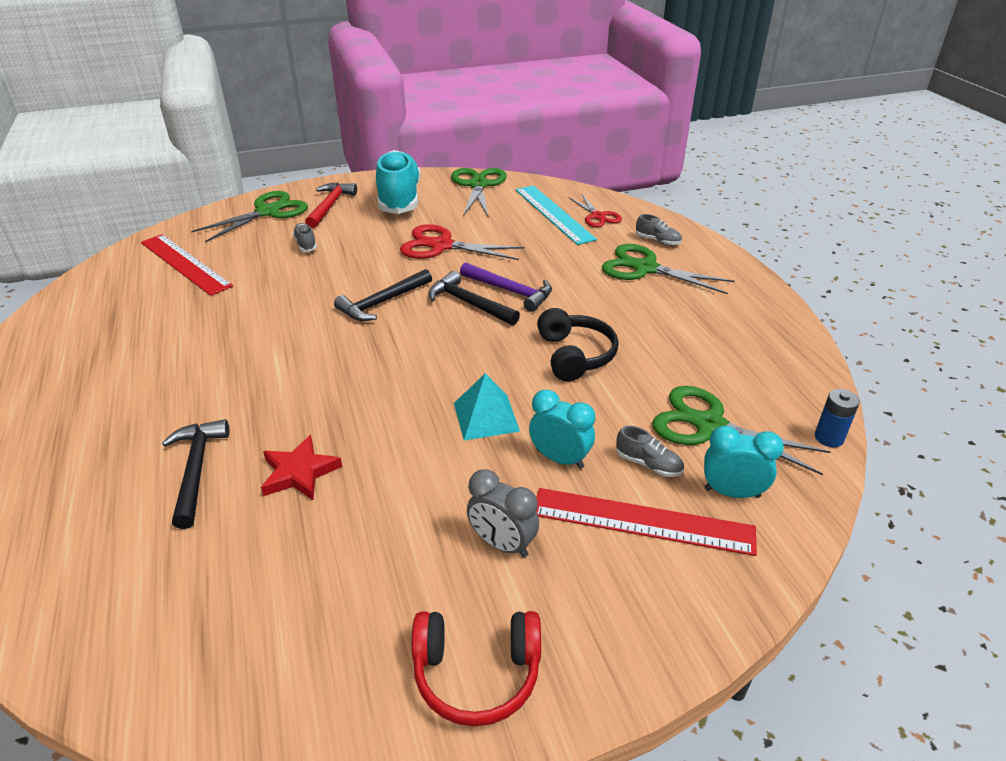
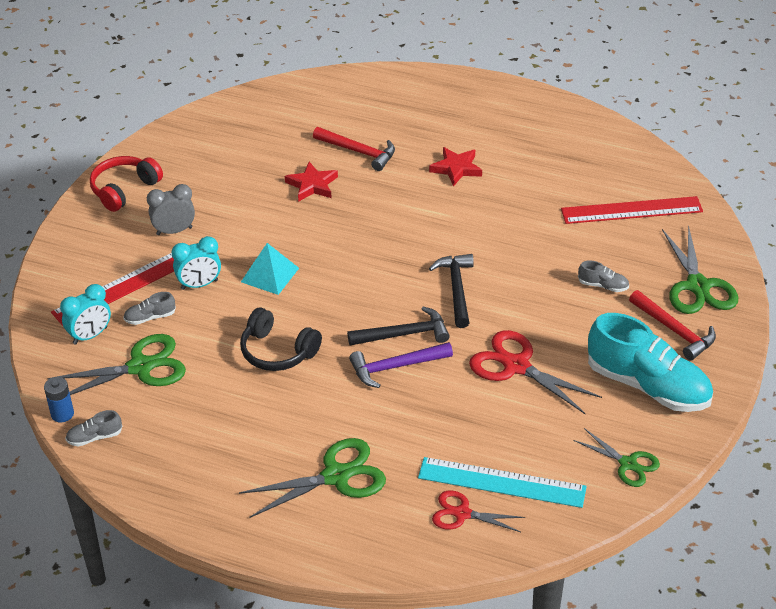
camera: 130 degrees right, 5 degrees up
(182, 380) = (456, 168): none -> red star
(197, 470) = (358, 152): black hammer -> red hammer
(441, 246) = (516, 366): red scissors -> red scissors turned 105 degrees counterclockwise
(478, 185) = (628, 464): green scissors -> green scissors, size x0.62
(658, 241) = (369, 523): grey shoe -> grey shoe (94, 437)

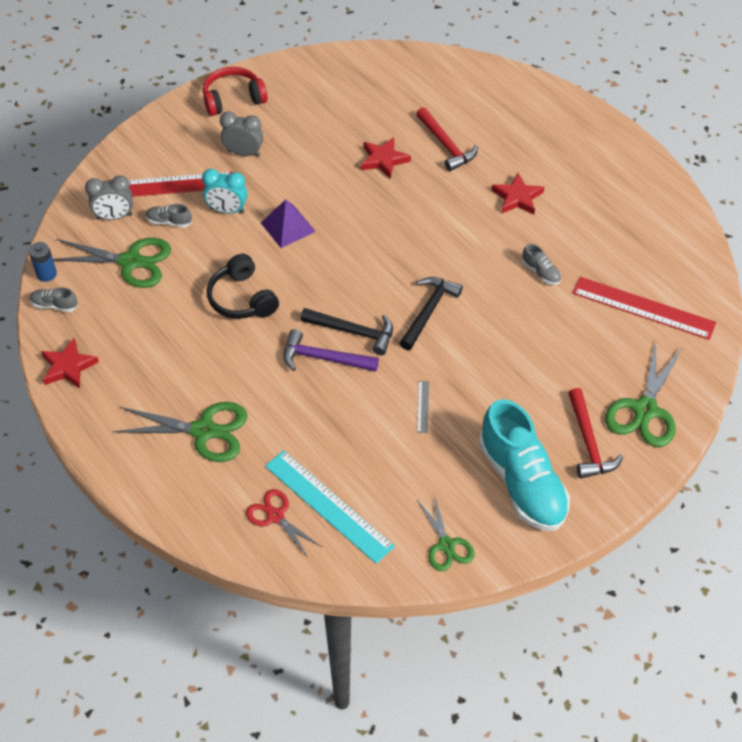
camera: 30 degrees right, 10 degrees up
(90, 335) = (114, 217): turquoise clock -> grey clock
(155, 483) = (68, 367): none -> red star
(270, 275) = (288, 227): turquoise pyramid -> purple pyramid
(516, 366) = (423, 406): red scissors -> grey ruler
(603, 286) = (558, 368): grey shoe -> grey shoe (541, 272)

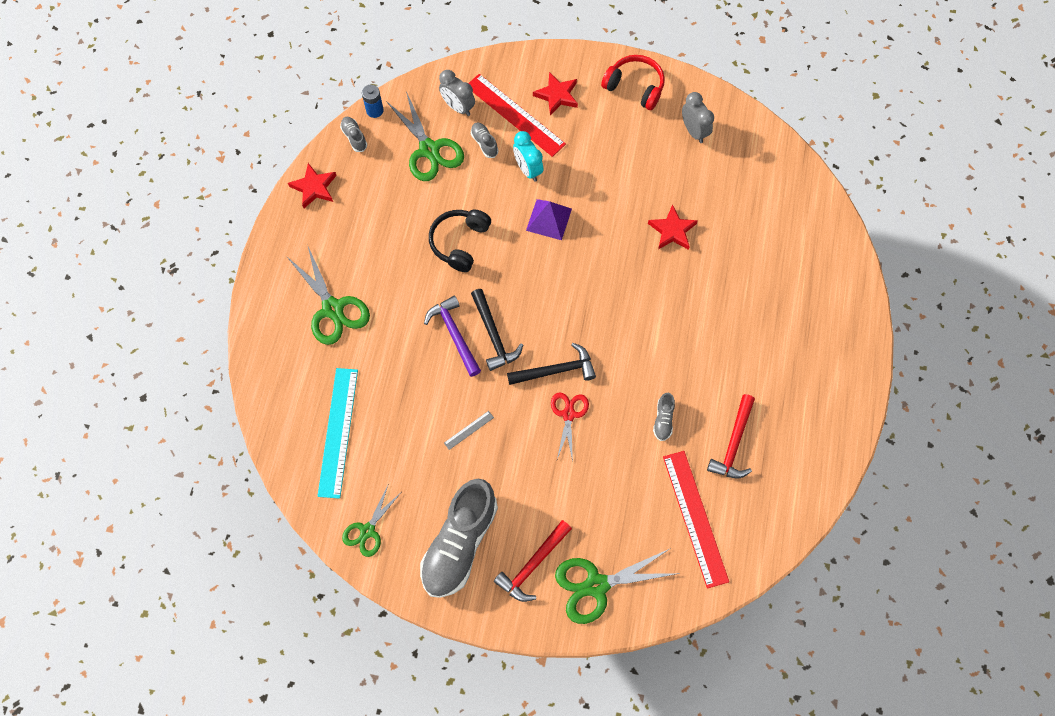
camera: 50 degrees right, 15 degrees up
(243, 153) = (590, 136): grey clock -> grey clock (694, 131)
(275, 516) = (304, 405): red scissors -> red scissors (568, 414)
(445, 145) = (728, 261): red hammer -> red hammer (733, 444)
(517, 197) = (723, 350): red star -> red star (557, 95)
(522, 482) = (459, 544): turquoise shoe -> grey shoe

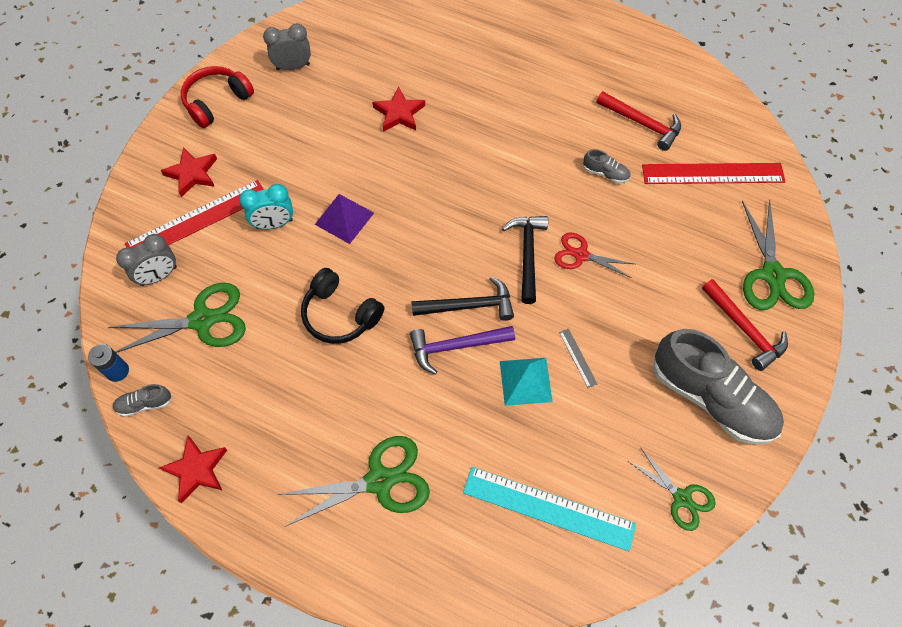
camera: 75 degrees left, 5 degrees down
(438, 394) = (525, 381): none -> turquoise pyramid
(484, 143) = (220, 259): grey shoe -> none

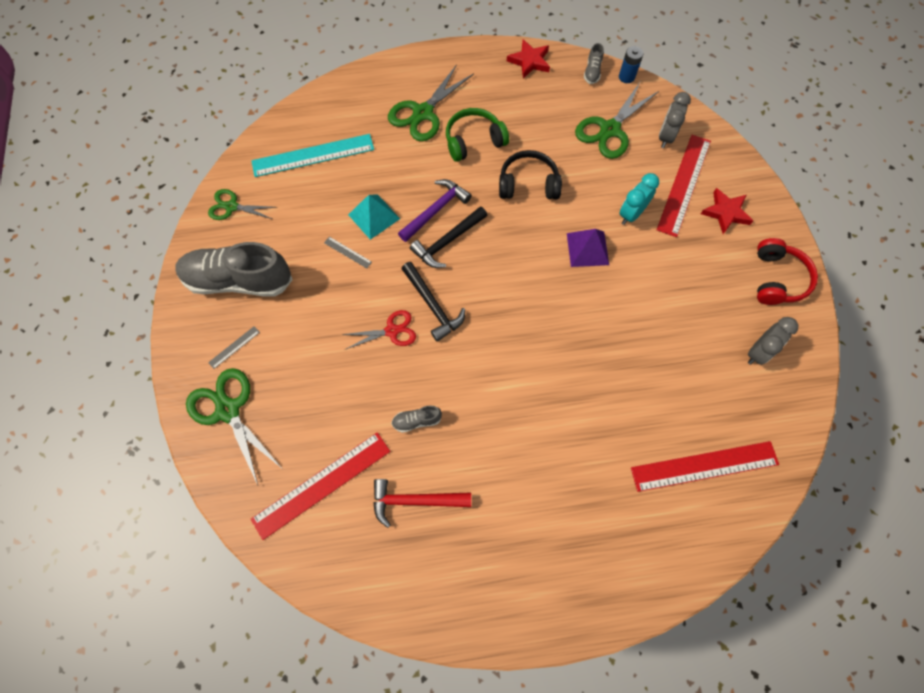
camera: 145 degrees right, 5 degrees up
(145, 404) = (592, 72): grey shoe -> grey shoe turned 150 degrees clockwise
(352, 402) = (474, 141): none -> green headphones
(399, 113) = (630, 365): red star -> none
(409, 29) = (704, 466): none -> red ruler
(744, 329) = (234, 347): red hammer -> grey ruler

